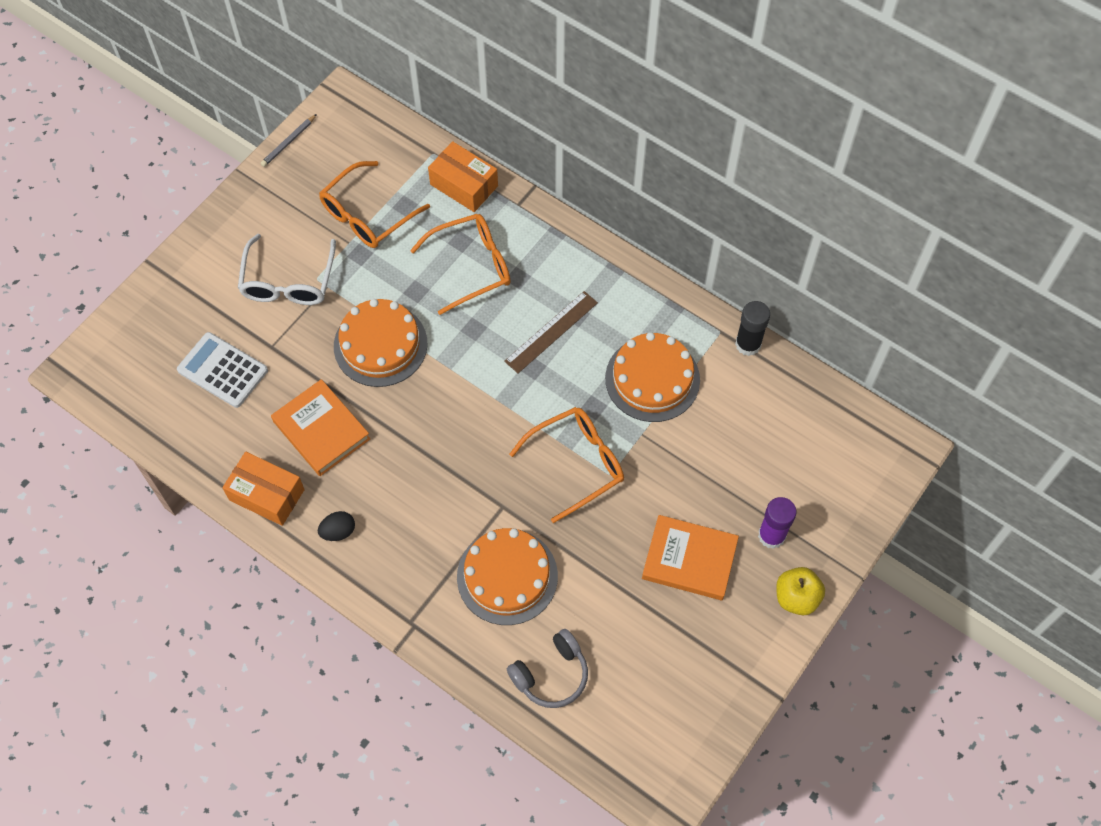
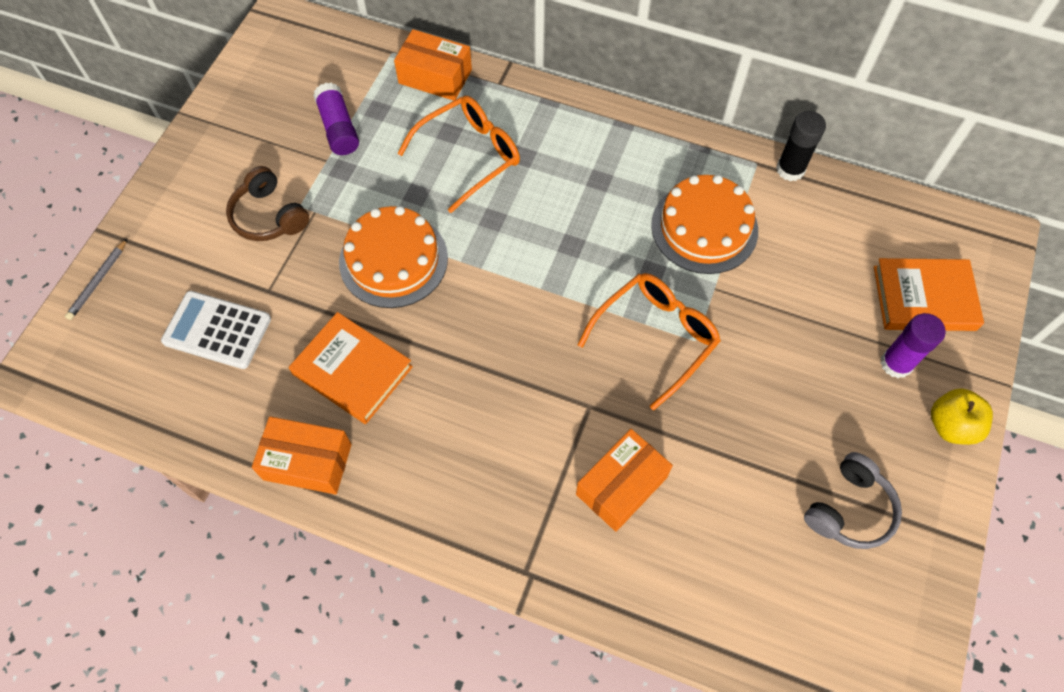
camera: 15 degrees left, 0 degrees up
(288, 142) = (231, 73): grey pencil -> grey pencil (98, 281)
(288, 282) = (269, 216): white glasses -> brown headphones
(338, 531) = (406, 484): black egg -> none
(367, 215) = (338, 128): orange glasses -> purple glue stick
(507, 576) = (621, 486): orange cake -> orange box
(551, 331) = (578, 203): brown ruler -> none
(551, 675) = (713, 591): grey headphones -> grey headphones (849, 509)
(689, 560) = (818, 413): orange book -> orange book (924, 298)

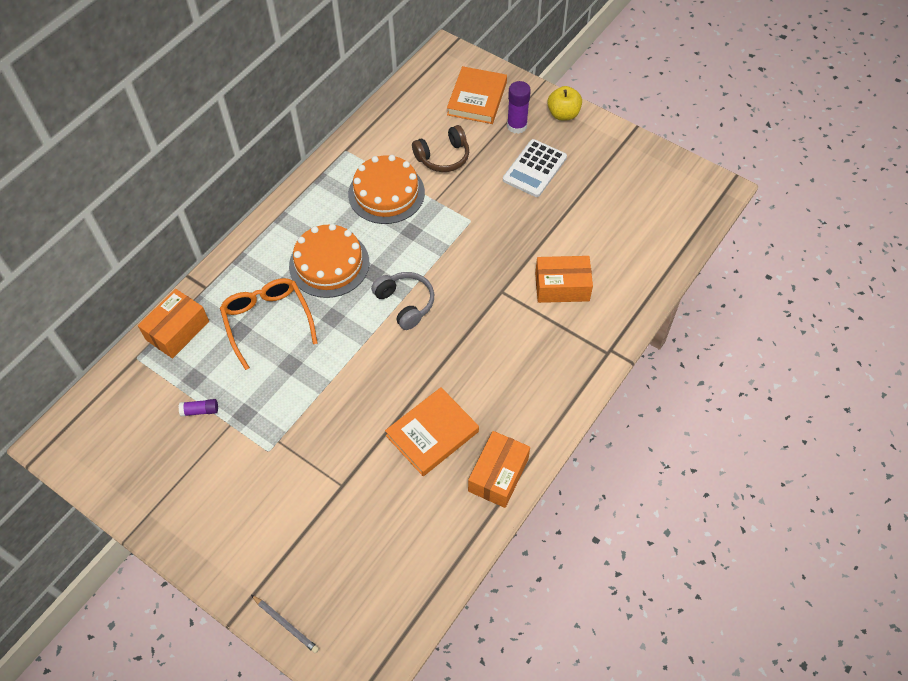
camera: 75 degrees left, 5 degrees down
(217, 330) = (367, 528): white calculator -> white calculator (534, 169)
(269, 216) = (269, 476): brown headphones -> brown headphones (443, 157)
(338, 128) = (200, 411): purple glue stick -> purple glue stick, size x0.58
(393, 260) = (345, 390): orange cake -> orange cake (329, 264)
(621, 486) = (562, 286): orange box -> orange box turned 60 degrees counterclockwise
(656, 337) = (461, 241): orange glasses -> none
(790, 169) = (357, 134): black glue stick -> none
(849, 509) = (603, 177): grey headphones -> grey headphones (405, 303)

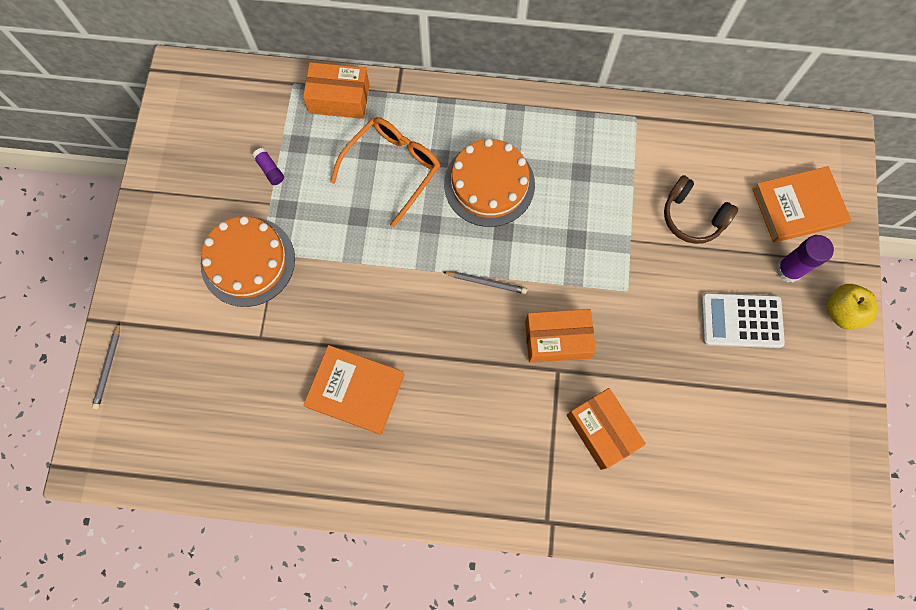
camera: 60 degrees right, 15 degrees up
(386, 193) = (608, 187): orange cake -> orange cake (248, 261)
(405, 303) = (486, 282): grey headphones -> grey pencil
(498, 475) = (344, 479): orange box -> orange box (557, 339)

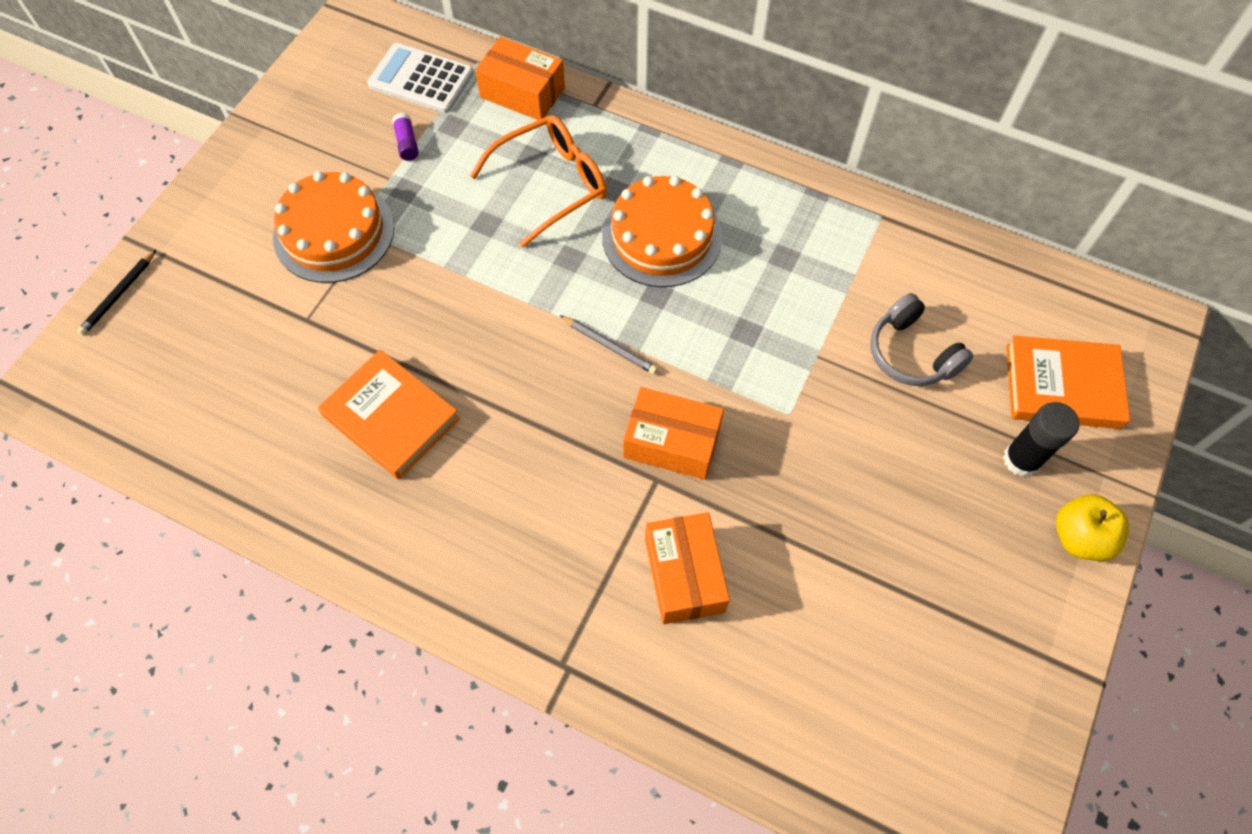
camera: 20 degrees right, 10 degrees down
(108, 367) = (119, 295): grey pencil -> black pencil
(692, 217) = (911, 353): brown headphones -> grey headphones
(741, 320) = (931, 501): white calculator -> white calculator (421, 79)
(788, 270) = (1021, 459): purple glue stick -> black glue stick

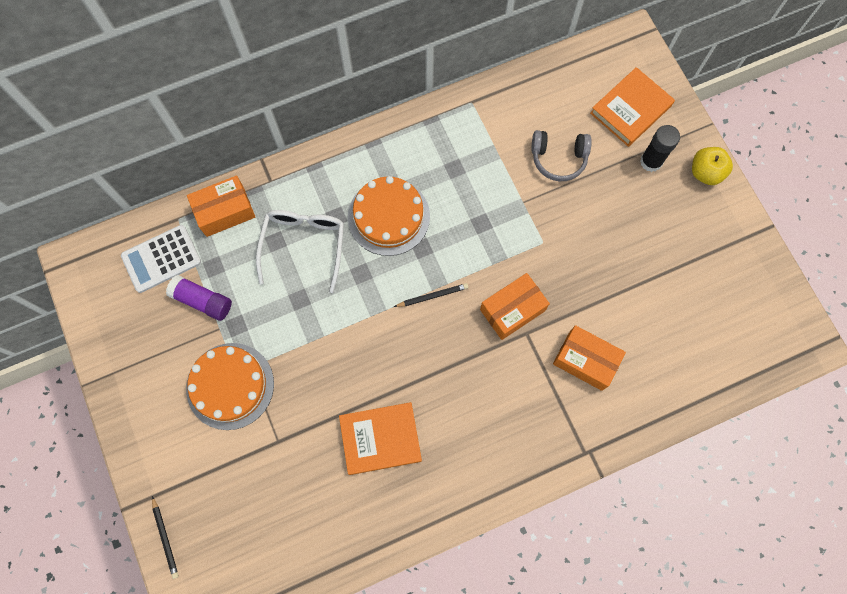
camera: 50 degrees left, 10 degrees up
(407, 143) = (202, 301): purple glue stick -> purple glue stick, size x1.72
(552, 184) = (304, 245): orange glasses -> white glasses
(610, 346) = (432, 296): grey pencil -> black pencil

